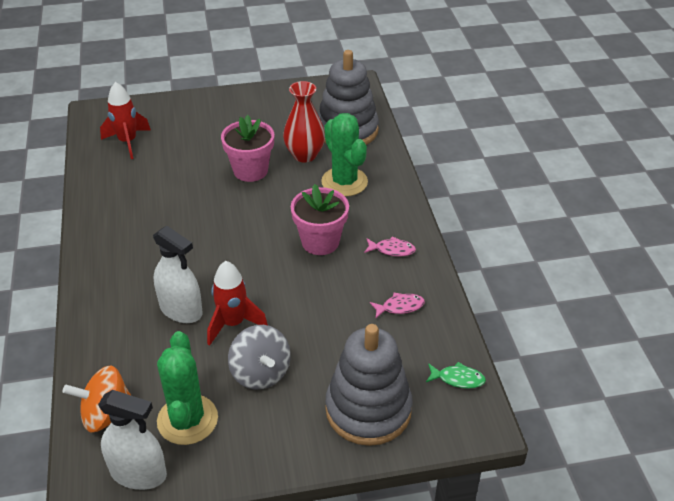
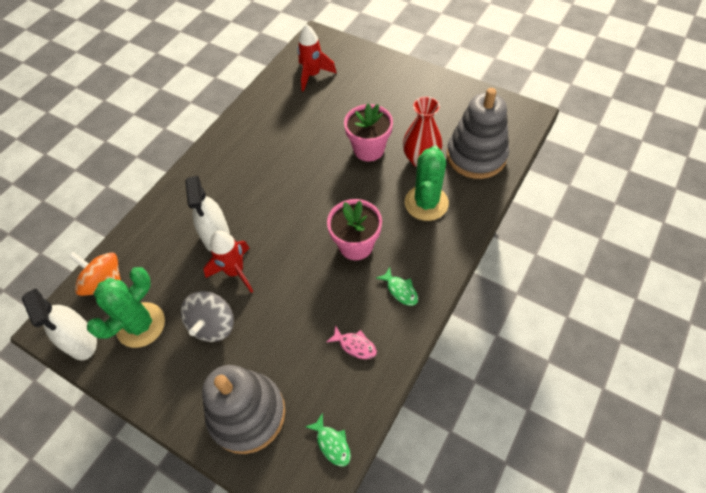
camera: 45 degrees right, 15 degrees up
(392, 250) = (400, 290): pink fish -> green fish

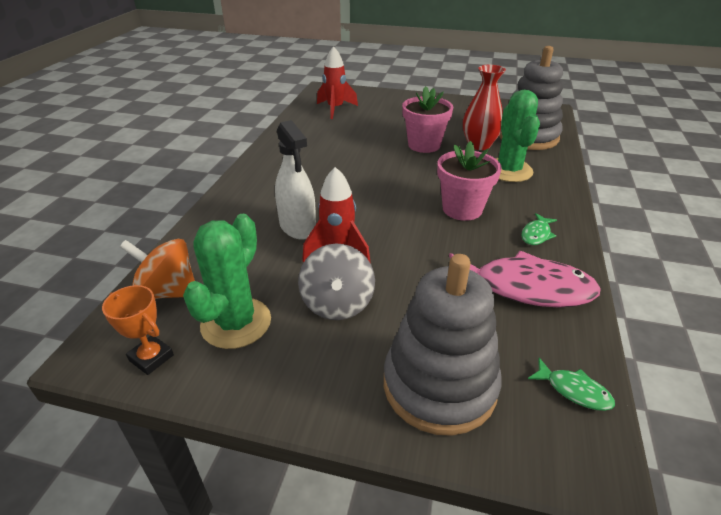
camera: 20 degrees left, 20 degrees down
(82, 341) = (151, 358): white spray bottle -> orange trophy
(355, 345) = (525, 288): pink fish -> pink fish, size x2.26
(400, 290) = (536, 234): green fish -> green fish turned 90 degrees clockwise

